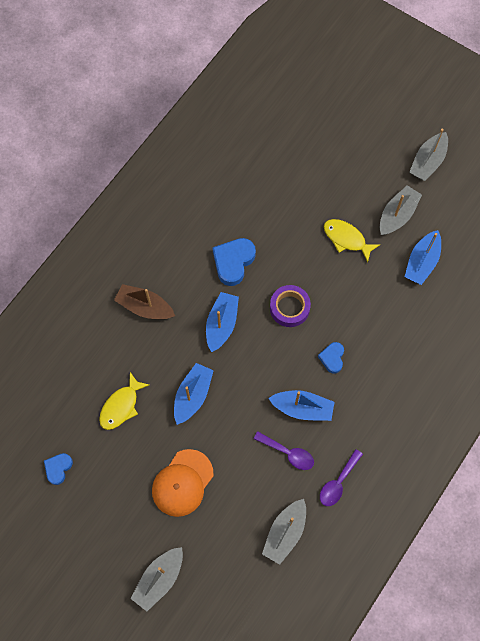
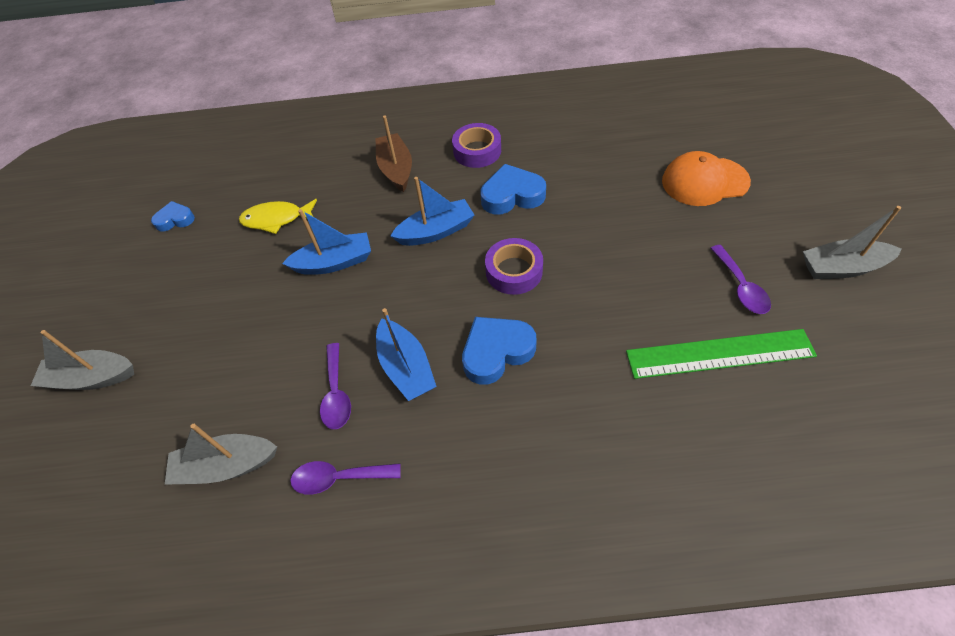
camera: 55 degrees right, 15 degrees down
(176, 249) = (477, 151): none -> purple tape
(182, 483) = (225, 321): orange cap -> orange cap (704, 181)
(332, 358) = (496, 352): blue heart -> blue heart, size x1.67
(346, 239) = (651, 262): yellow fish -> none
(397, 215) = (740, 287): grey boat -> purple spoon
(422, 262) = (719, 354): blue boat -> green ruler

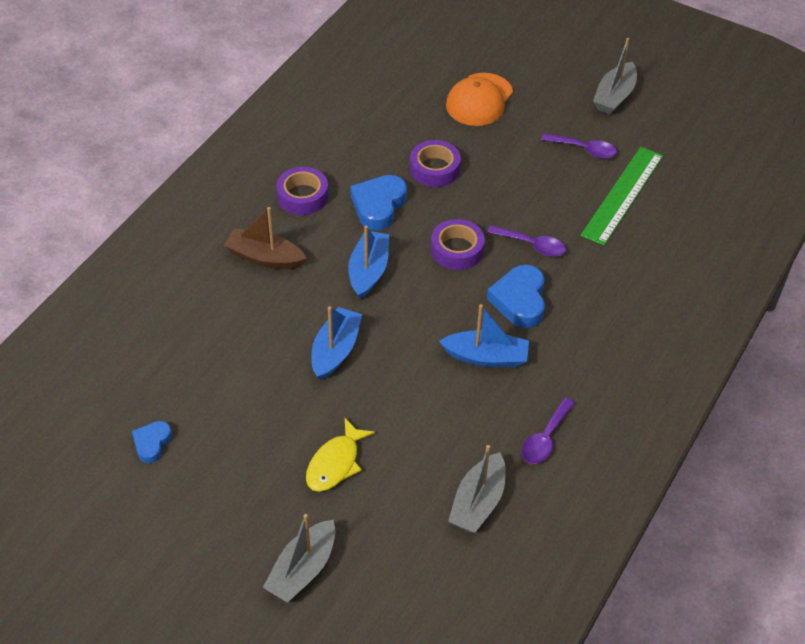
camera: 60 degrees left, 5 degrees down
(276, 219) = (238, 367): yellow fish -> yellow fish (335, 463)
(336, 393) = (472, 409): purple spoon -> purple spoon (532, 245)
(590, 203) = (434, 169): none -> purple tape

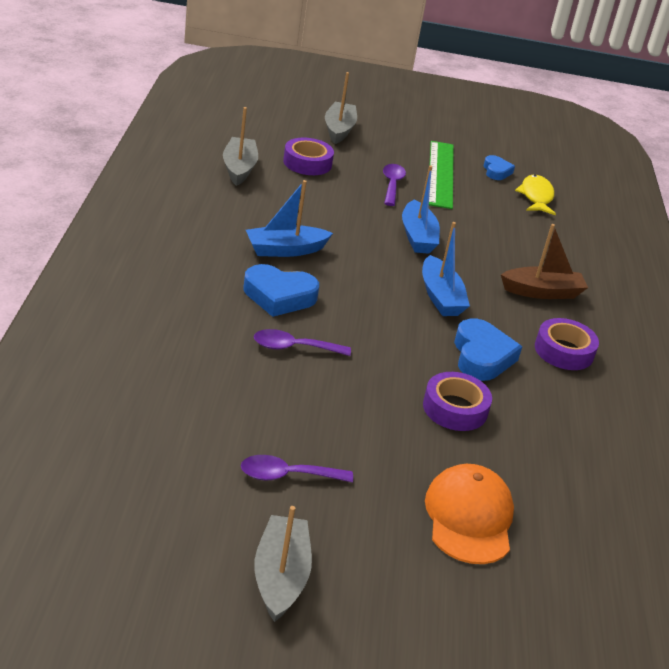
camera: 150 degrees right, 15 degrees down
(335, 463) = (360, 176): yellow fish -> yellow fish (536, 196)
(457, 250) = (370, 329): purple tape -> purple tape (307, 163)
(519, 300) = (279, 296): blue heart -> blue heart turned 120 degrees clockwise
(545, 439) = (204, 206): purple spoon -> purple spoon (392, 185)
(622, 195) = (211, 424): green ruler -> green ruler (441, 174)

